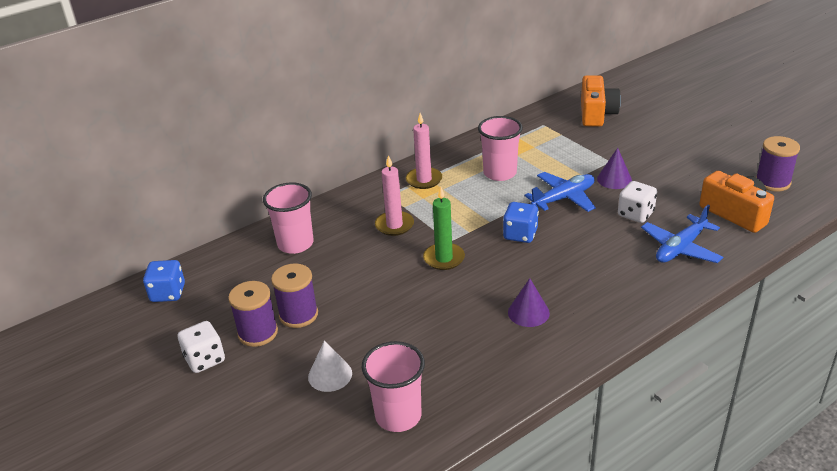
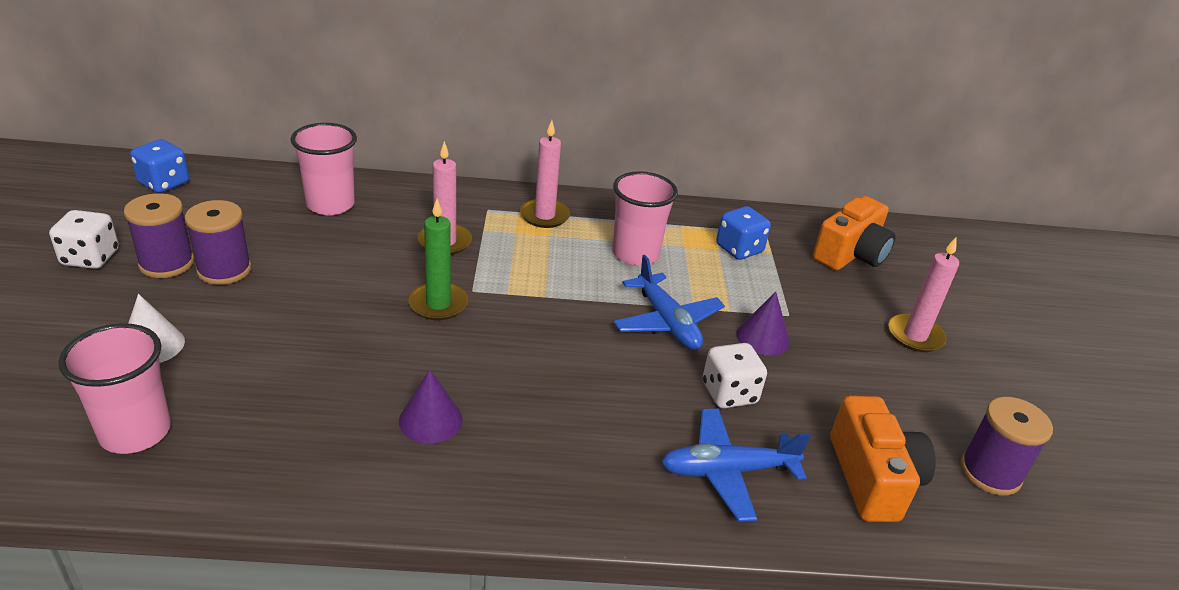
camera: 30 degrees right, 0 degrees up
(520, 234) = (556, 330): blue dice -> blue dice (739, 249)
(563, 198) = (667, 322): blue plane -> blue plane turned 60 degrees clockwise
(673, 139) = (915, 336): none -> pink candle

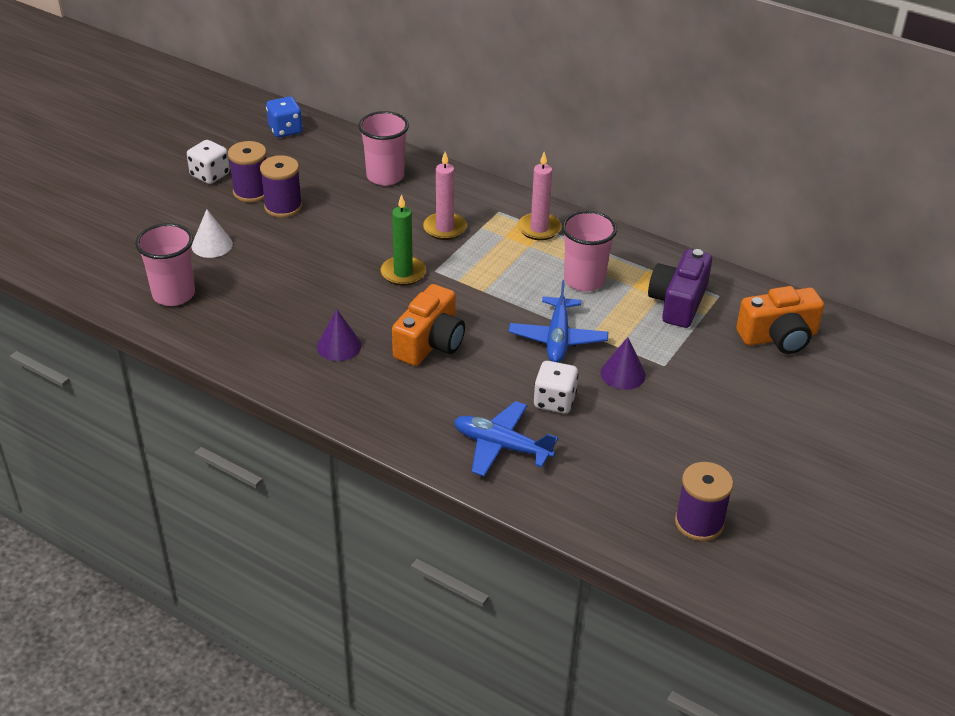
camera: 35 degrees right, 5 degrees up
(739, 249) = (678, 302): blue dice -> purple camera
(872, 478) = (601, 490): orange camera -> orange camera (430, 343)
(915, 336) = (757, 416): pink candle -> none

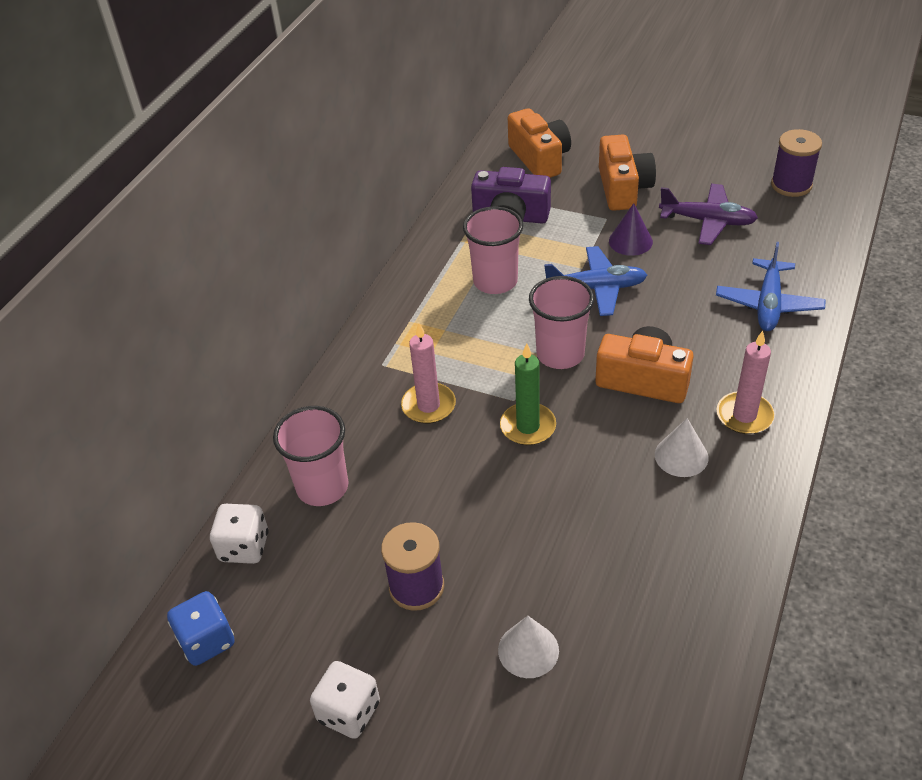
camera: 95 degrees left, 5 degrees up
(173, 294) = (653, 662): pink cup -> pink cup (560, 354)
(251, 192) = (386, 638): purple spool -> none
(339, 346) = (681, 456): purple cone -> white cone
(539, 229) = (410, 326): pink candle -> pink candle (744, 415)
(554, 401) = (689, 279): white dice -> white dice (244, 547)
(644, 436) = (707, 221): none -> purple plane
(714, 387) = (623, 188): none -> orange camera

